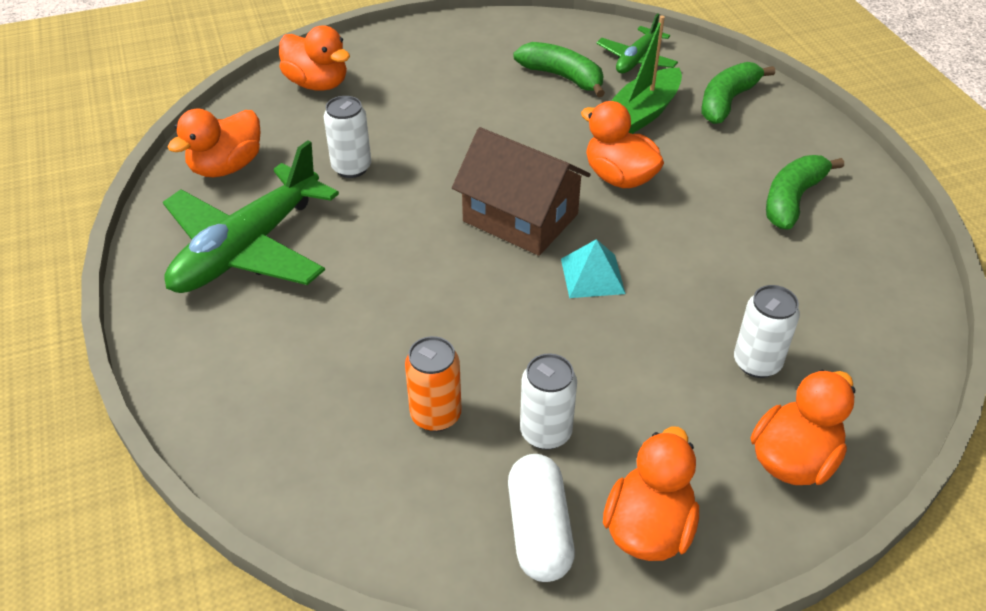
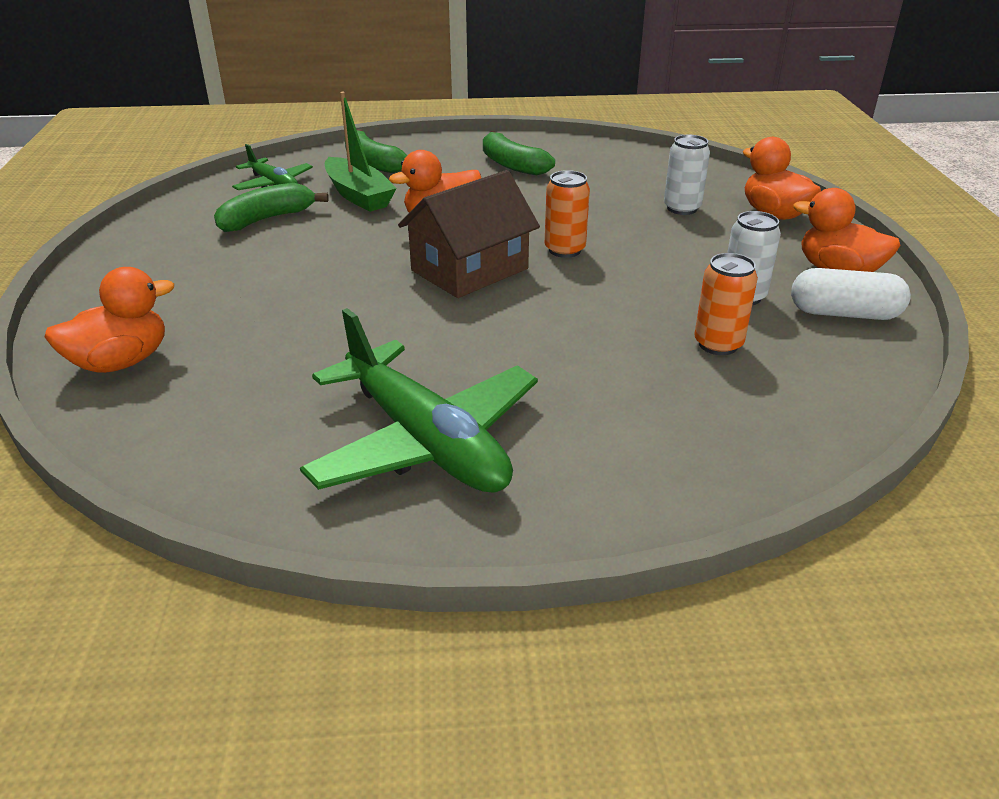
camera: 75 degrees left, 10 degrees down
(226, 167) = (242, 450): orange duck -> none
(351, 168) = (320, 353): white can -> none
(592, 276) = (565, 250): turquoise pyramid -> orange can

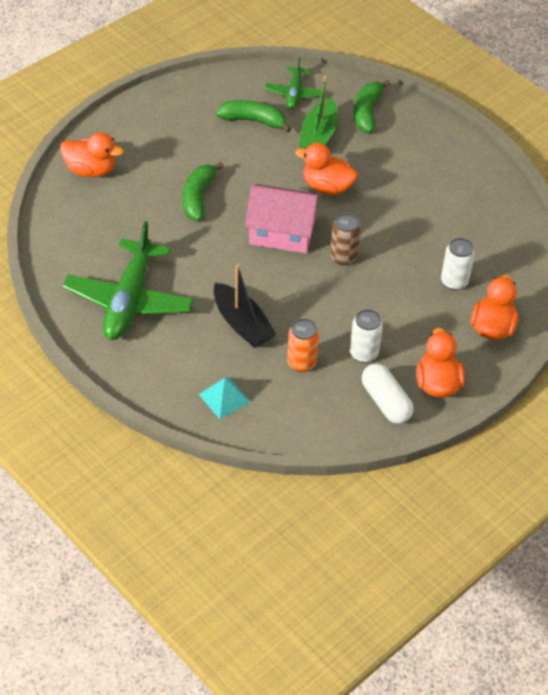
camera: 50 degrees right, 15 degrees up
(469, 270) = (282, 232): brown house -> pink house
(512, 165) = (434, 174): green banana -> green banana (198, 197)
(565, 250) = (343, 257): orange can -> brown can
(595, 360) = (242, 323): none -> black boat
(732, 436) = (224, 398): none -> turquoise pyramid

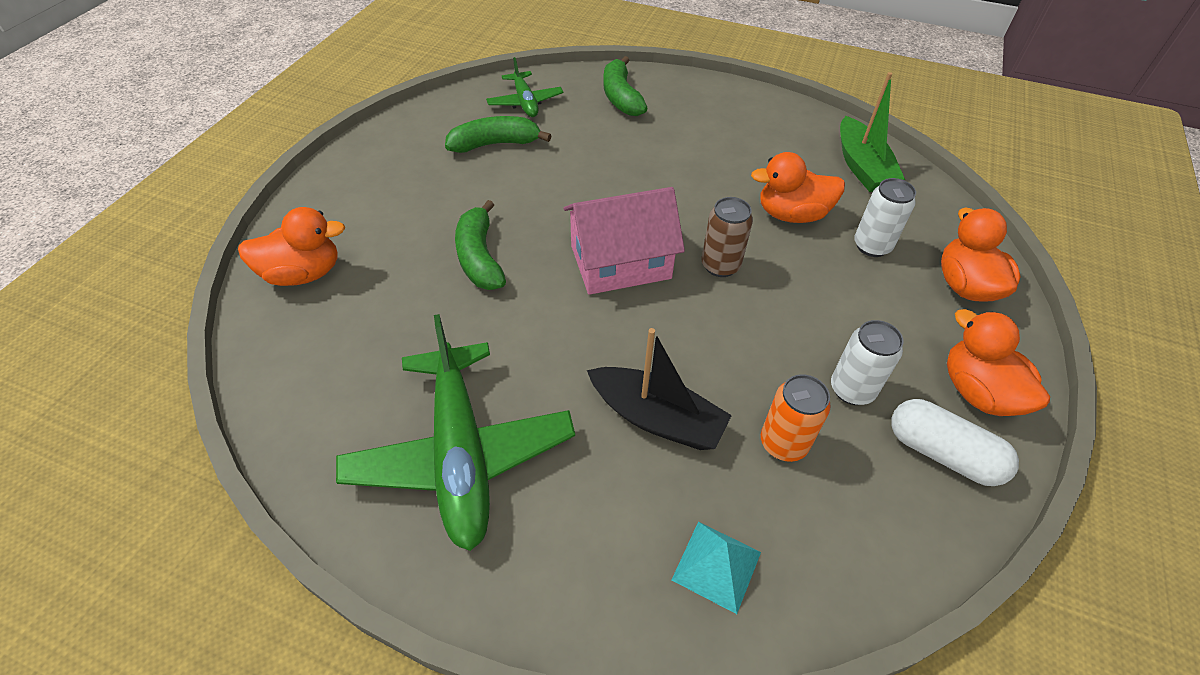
camera: 25 degrees left, 0 degrees up
(318, 136) = (584, 136): green boat -> green boat (862, 166)
(327, 187) = (636, 189): orange duck -> orange duck (791, 214)

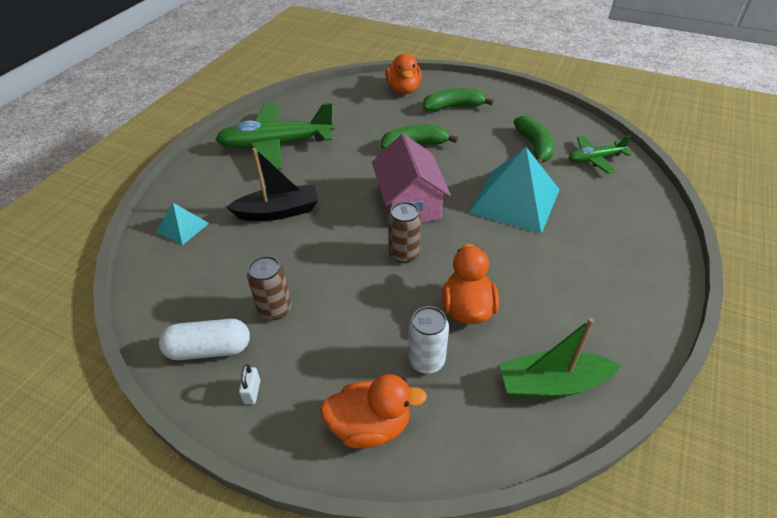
camera: 95 degrees right, 5 degrees down
(607, 168) = (515, 200): none -> turquoise pyramid
(621, 97) = (623, 212): green banana -> green banana (453, 107)
(656, 418) = (278, 212): black boat -> black boat turned 135 degrees counterclockwise
(783, 443) = (244, 265): orange can -> none
(852, 389) = (275, 309): white can -> brown can
(942, 453) = (209, 349): white capsule -> white capsule turned 45 degrees clockwise
(978, 392) = (252, 392): orange duck -> white padlock

